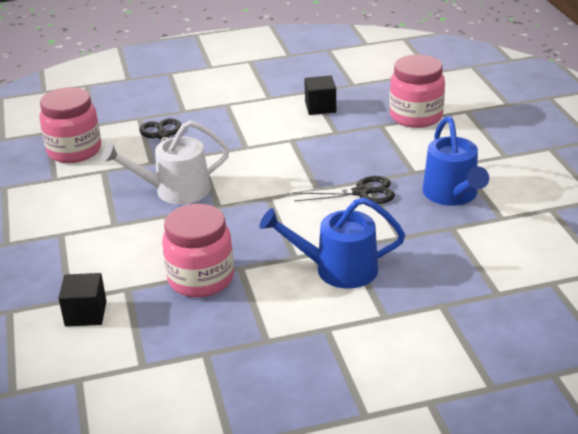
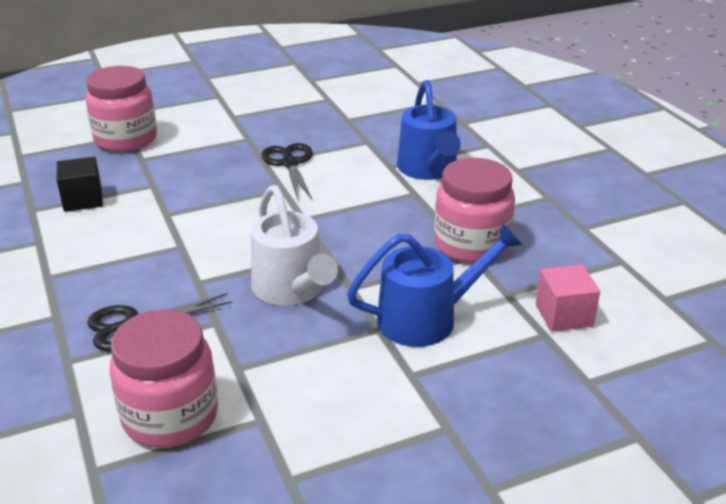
camera: 100 degrees left, 0 degrees up
(86, 313) = (564, 315): black cube -> pink cube
(452, 195) = (291, 119): blue watering can -> blue watering can (426, 318)

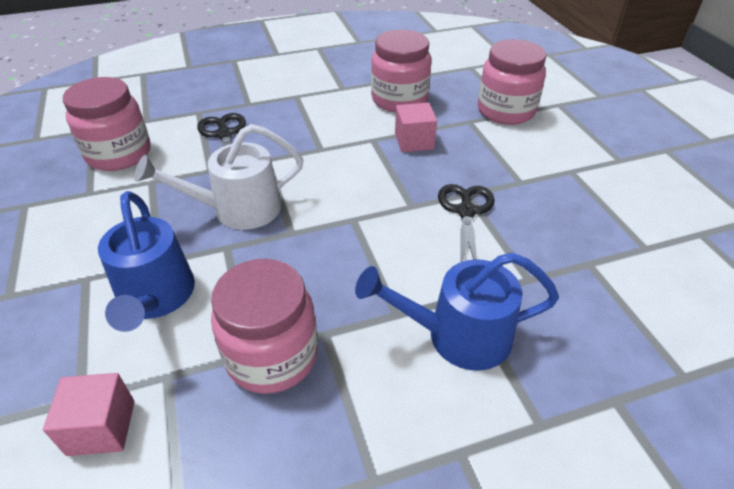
camera: 95 degrees right, 10 degrees up
(83, 200) = (399, 100): black cube -> pink jar
(175, 189) = (414, 141): none -> pink cube
(290, 163) = (466, 211): black scissors -> black scissors turned 75 degrees counterclockwise

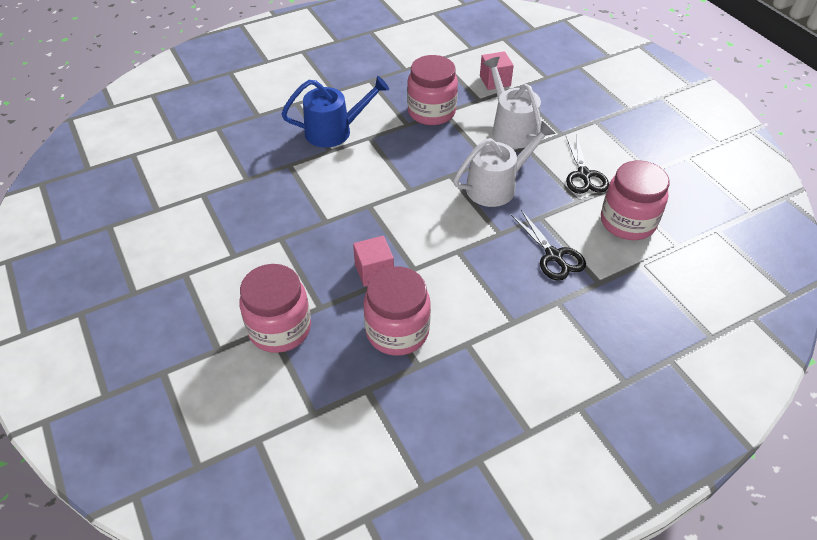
camera: 170 degrees right, 5 degrees up
(155, 297) = (511, 129): blue watering can -> white watering can
(466, 211) = (327, 205): black scissors -> black scissors (583, 175)

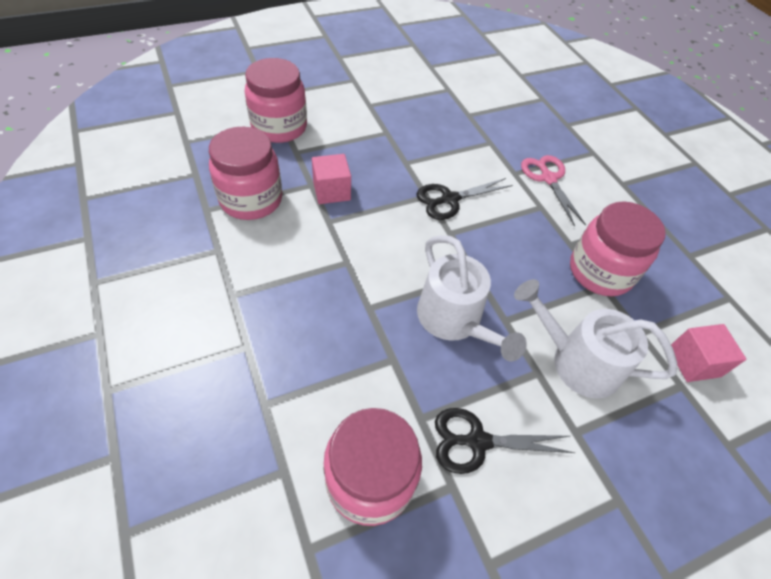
camera: 90 degrees right, 5 degrees up
(334, 131) = (548, 178): blue watering can -> pink scissors
(511, 129) = (577, 361): white watering can -> white watering can turned 135 degrees counterclockwise
(553, 256) = (321, 359): black scissors -> black scissors (449, 199)

